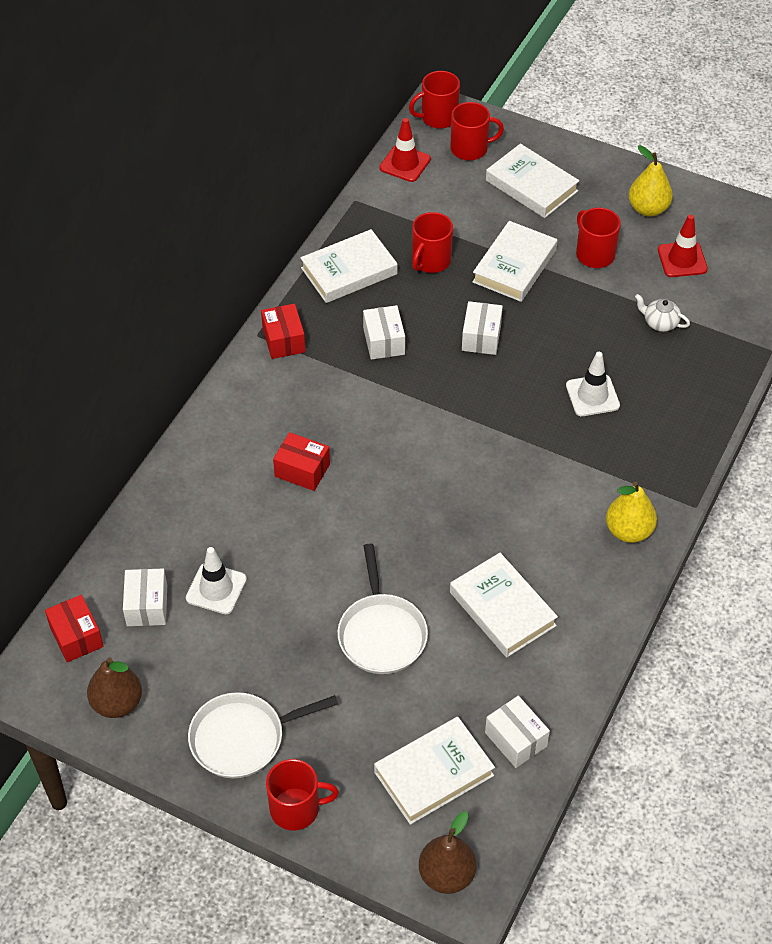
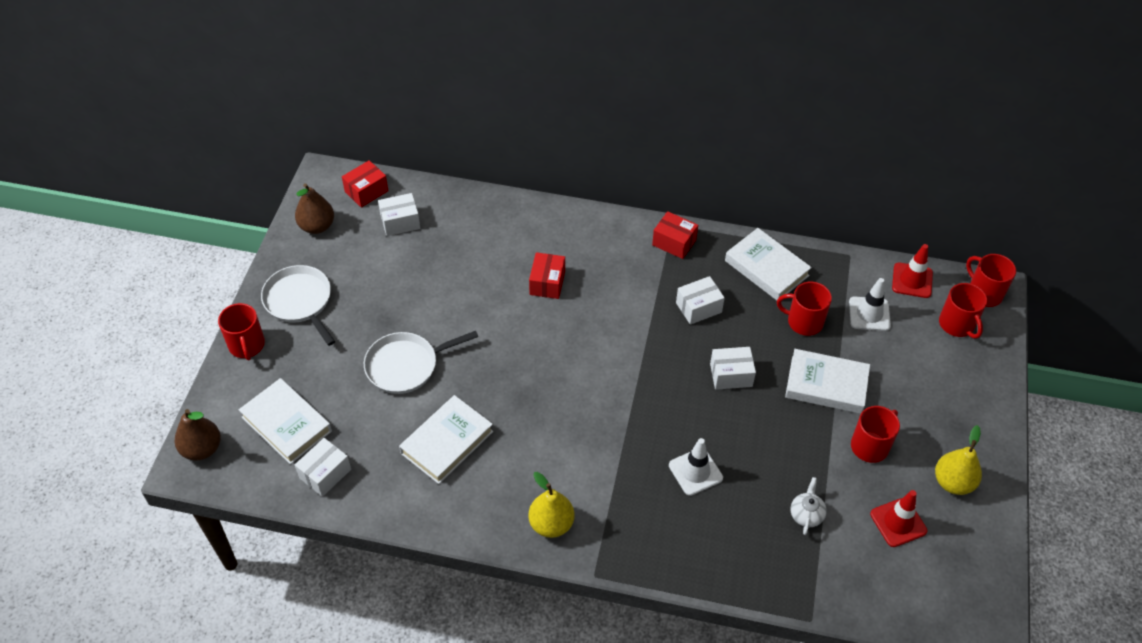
camera: 75 degrees right, 0 degrees up
(216, 589) = (424, 257): white traffic cone -> white traffic cone (869, 314)
(284, 340) = (674, 242): red box -> red box turned 60 degrees clockwise
(531, 186) = (934, 380): white book -> none

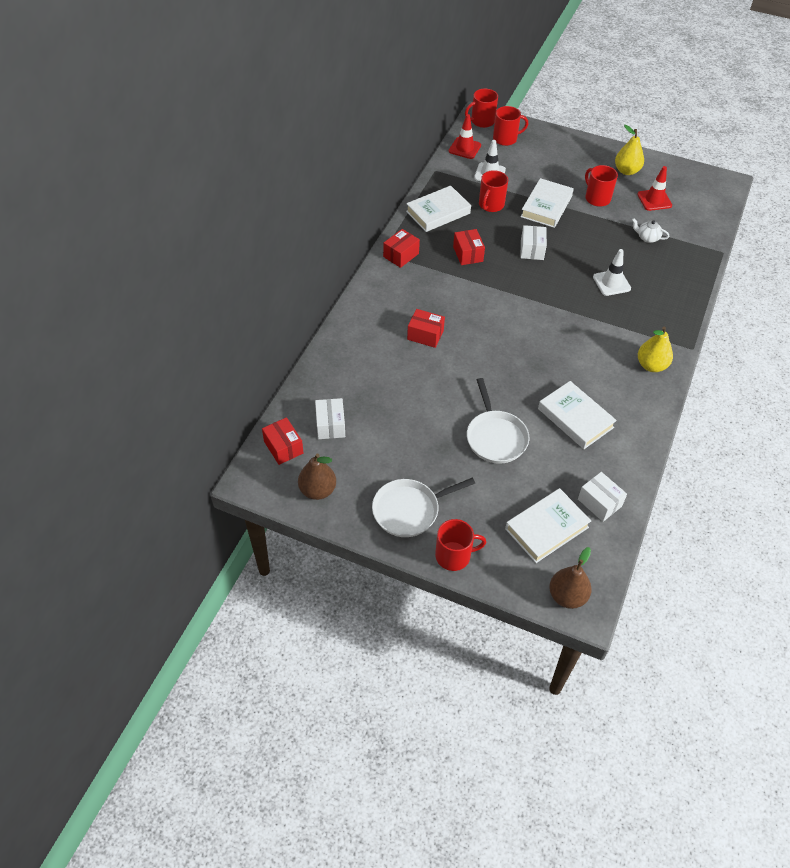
camera: 80 degrees left, 0 degrees up
(698, 307) = (468, 254): white box -> red box

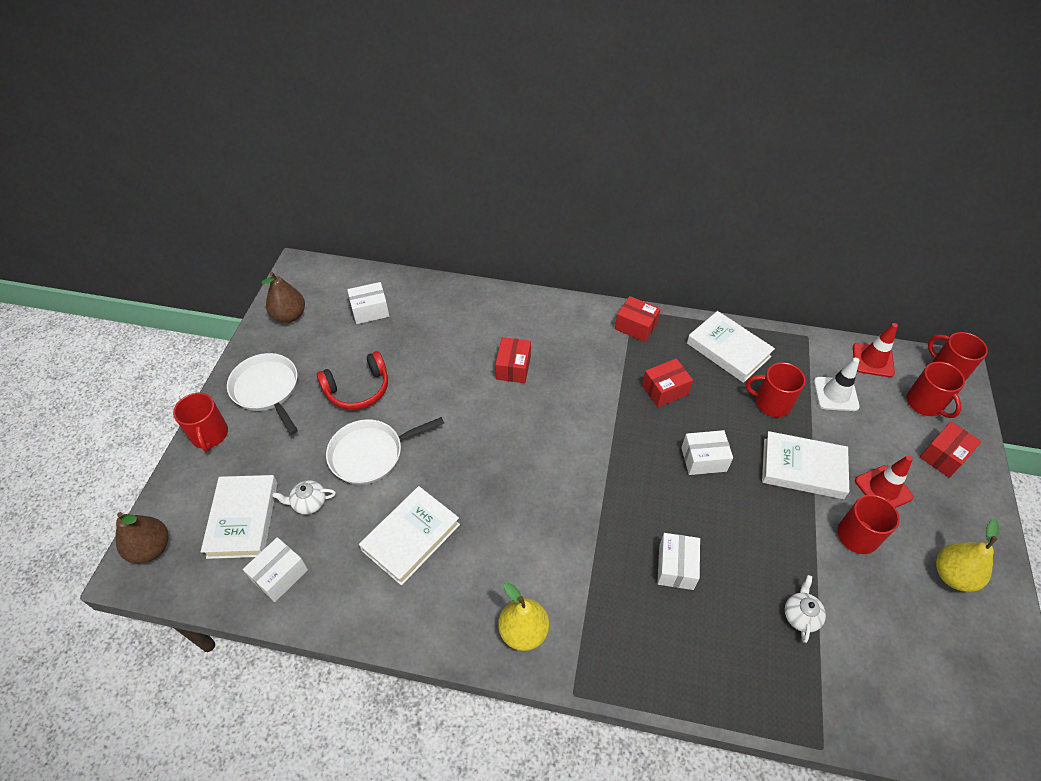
camera: 80 degrees right, 0 degrees up
(283, 447) = (339, 282): red box -> red box (943, 456)
(425, 441) = (358, 389): none -> red headphones
(537, 481) = (309, 503): none -> white teapot
(546, 528) = (243, 519): white book -> white book turned 45 degrees clockwise
(611, 283) = (676, 567): white traffic cone -> white box
(654, 200) = (902, 623): red traffic cone -> red traffic cone (883, 489)

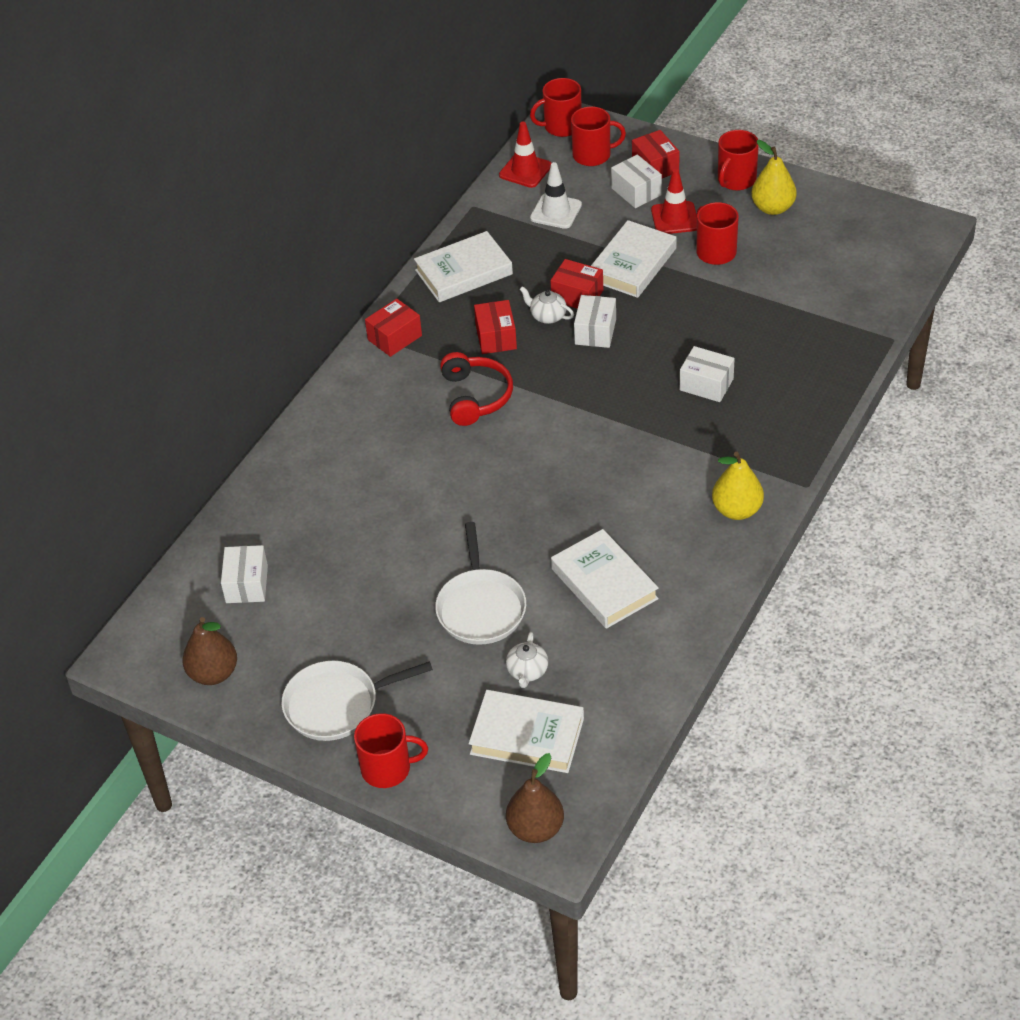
camera: 70 degrees left, 5 degrees down
(280, 575) = (611, 704): white box -> white box (636, 192)
(358, 389) = (377, 610): red headphones -> red headphones (476, 396)
(513, 367) = (408, 458): red box -> red box (577, 296)
(771, 403) = (547, 261): red mug -> red mug (736, 180)
(800, 615) = (779, 315): white teapot -> white teapot (547, 316)

